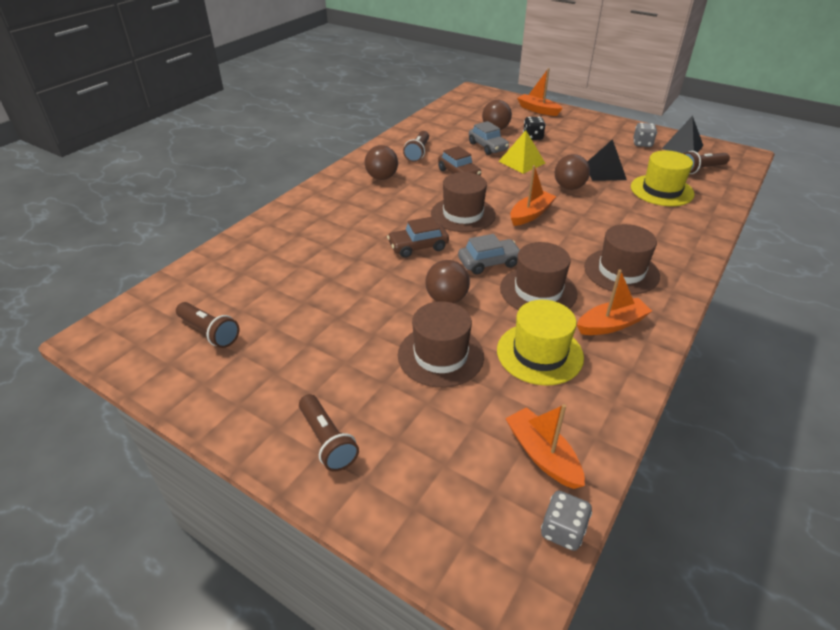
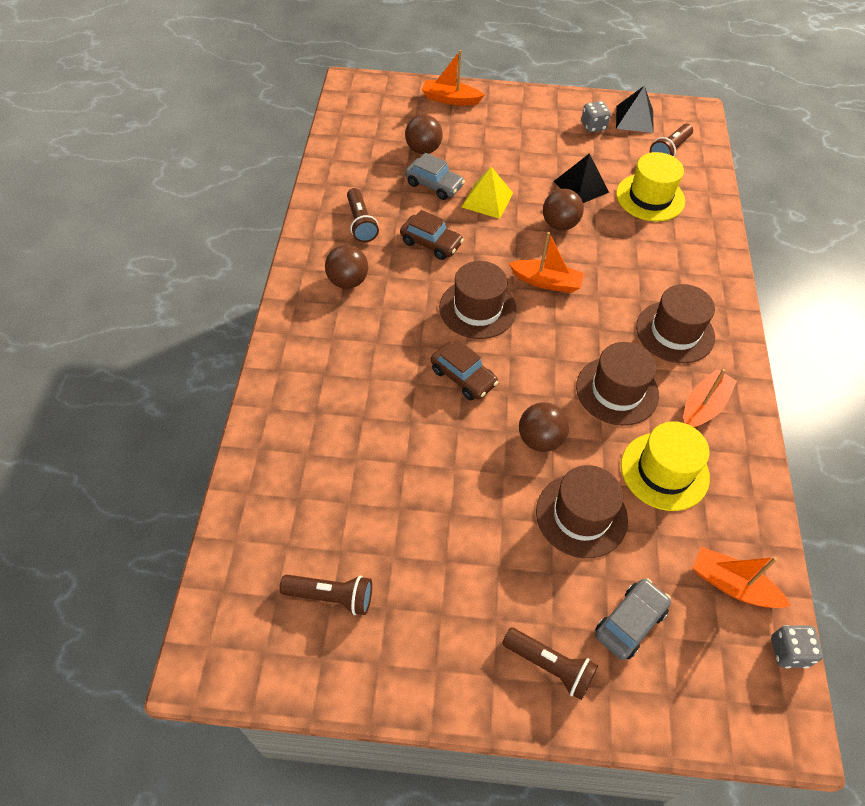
camera: 30 degrees left, 15 degrees up
(418, 246) = (463, 377): brown car -> brown car turned 90 degrees counterclockwise
(489, 262) = (548, 371): grey car -> grey car (630, 622)
(531, 214) = (546, 282): orange boat -> orange boat turned 90 degrees clockwise
(532, 137) = (473, 151): black dice -> none

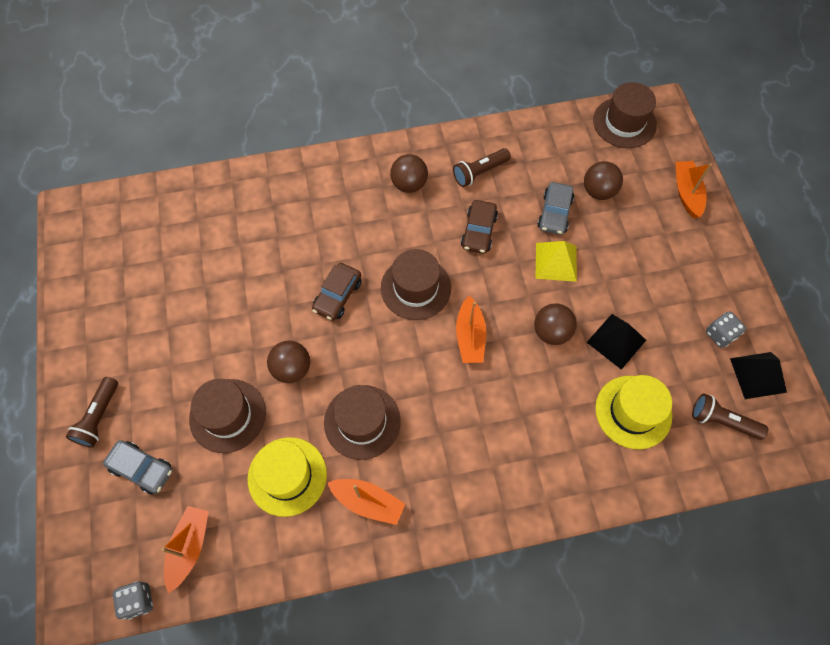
camera: 75 degrees right, 10 degrees up
(331, 596) = (127, 264): brown flashlight -> none
(675, 332) = (450, 463): brown hat -> brown hat (624, 122)

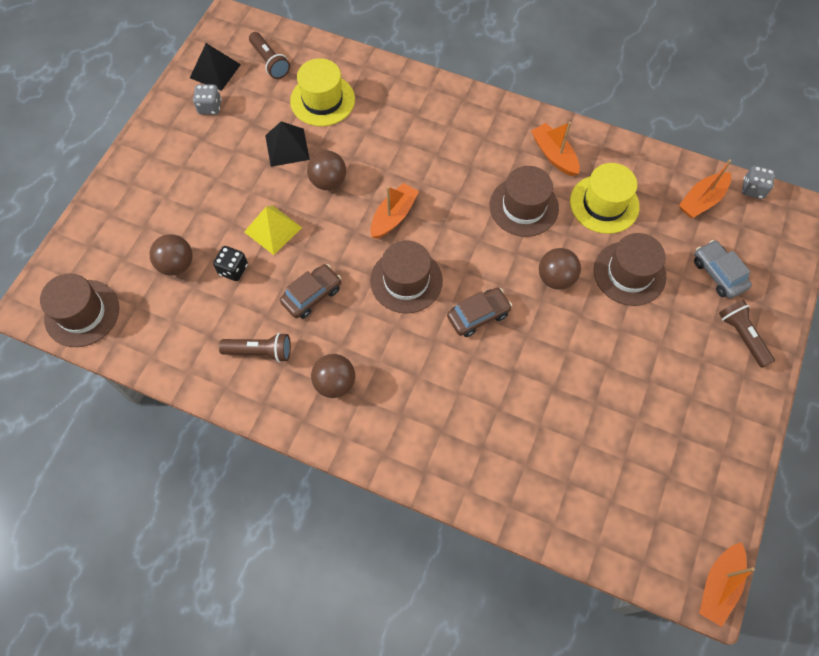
camera: 145 degrees left, 0 degrees up
(99, 417) = (742, 336): brown flashlight -> brown flashlight turned 75 degrees counterclockwise
(554, 213) = (233, 269): grey car -> black dice
(686, 193) = (109, 216): orange boat -> orange boat (718, 585)

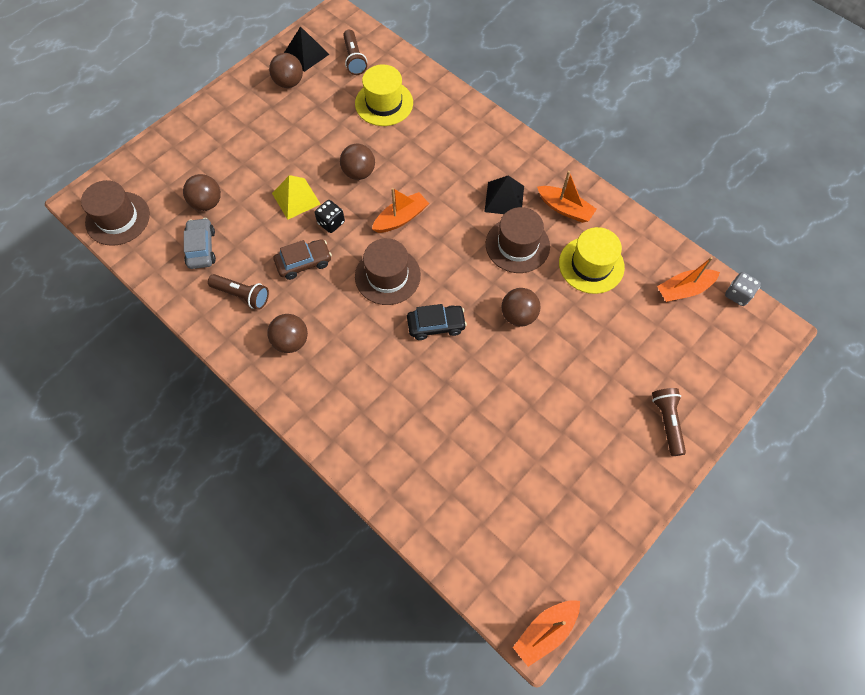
camera: 20 degrees right, 0 degrees up
(210, 107) = (289, 82): grey dice -> brown ball
(233, 269) = (250, 221): black dice -> black dice (331, 223)
(287, 147) = (337, 134): black pyramid -> black pyramid (504, 198)
(478, 315) = (436, 325): brown car -> black car
(554, 155) = (565, 209): orange boat -> orange boat turned 135 degrees clockwise
(629, 273) = (587, 332): brown hat -> none
(718, 274) = (670, 359): grey car -> grey car (201, 248)

